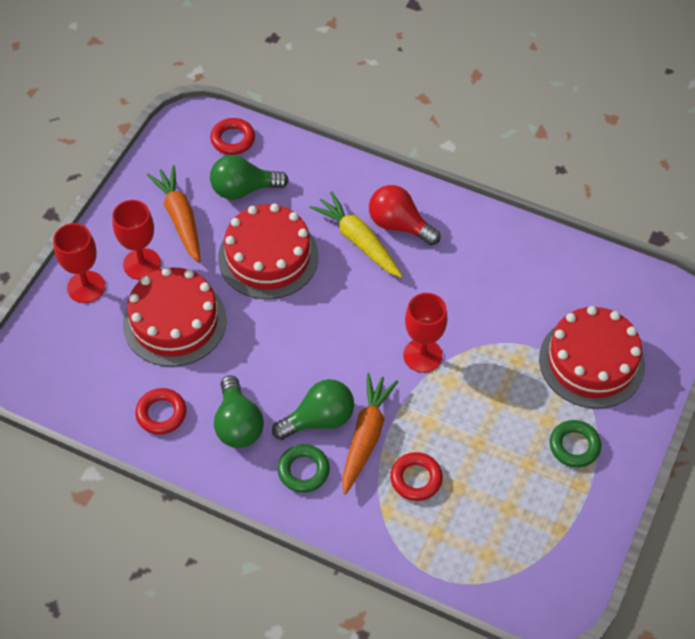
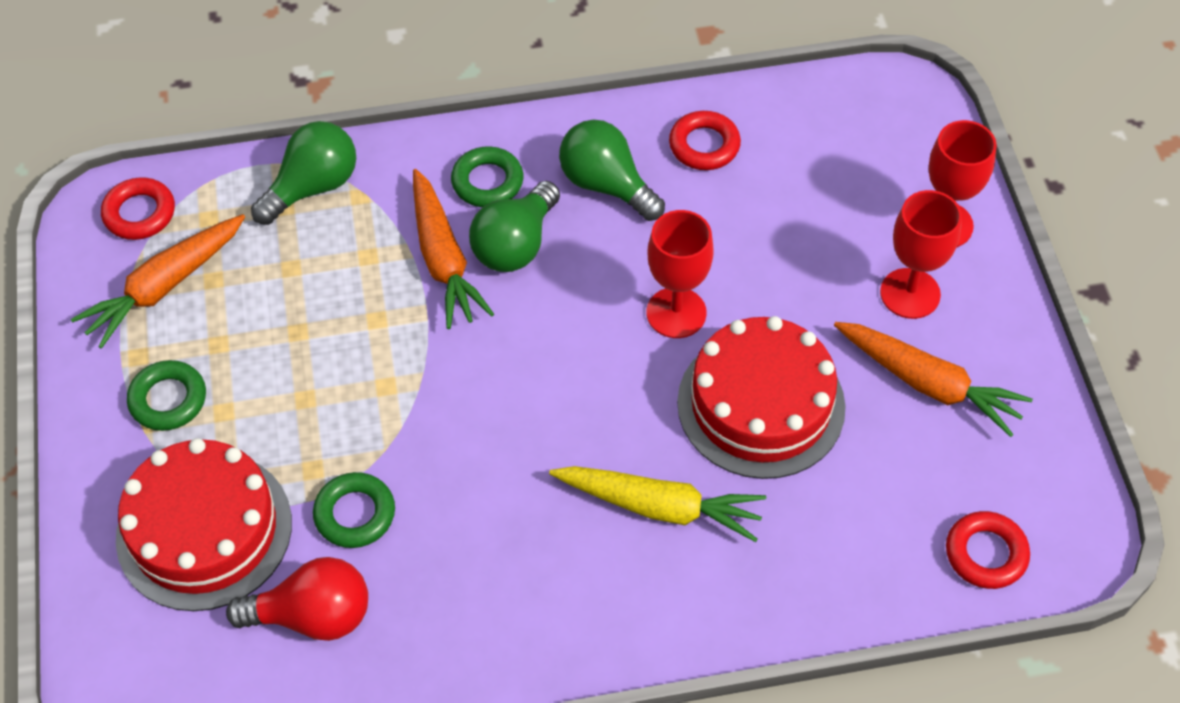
camera: 145 degrees right, 0 degrees up
(174, 322) = (794, 250): red cake -> none
(243, 189) = (889, 482): green light bulb -> green light bulb (313, 187)
(399, 225) = (622, 571): red light bulb -> red light bulb (313, 616)
(416, 479) = (347, 248): red ring -> red ring (139, 213)
(422, 355) = (445, 398): red goblet -> red goblet (676, 313)
(509, 324) = (355, 514): none -> green ring
(540, 521) = (164, 287): none -> orange carrot

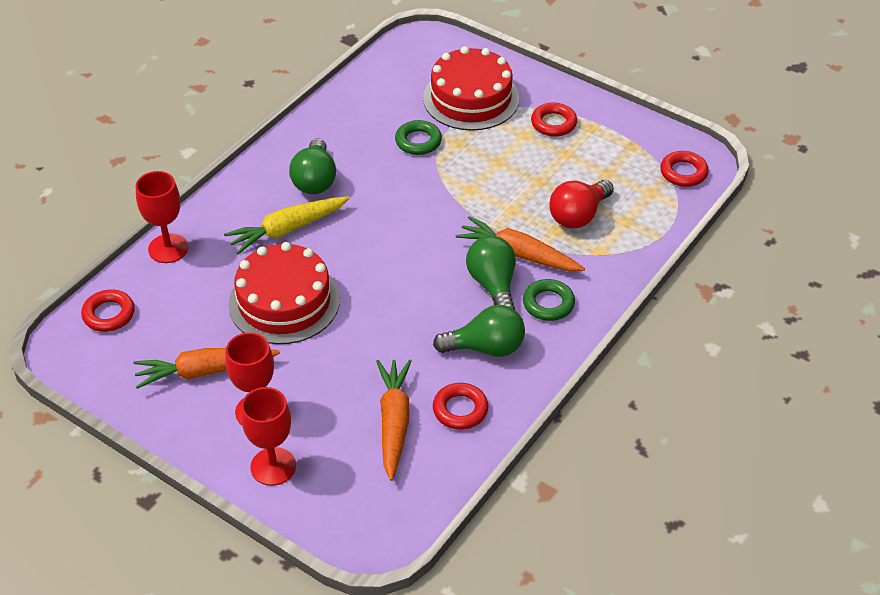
camera: 135 degrees right, 10 degrees down
(164, 287) = (623, 156): orange carrot -> orange carrot (394, 422)
(168, 400) = (553, 123): green ring -> red ring
(313, 187) = (627, 239): green light bulb -> green light bulb (315, 180)
(313, 616) = (389, 104): red light bulb -> red light bulb (578, 215)
(676, 313) = (373, 312): red goblet -> red goblet (168, 248)

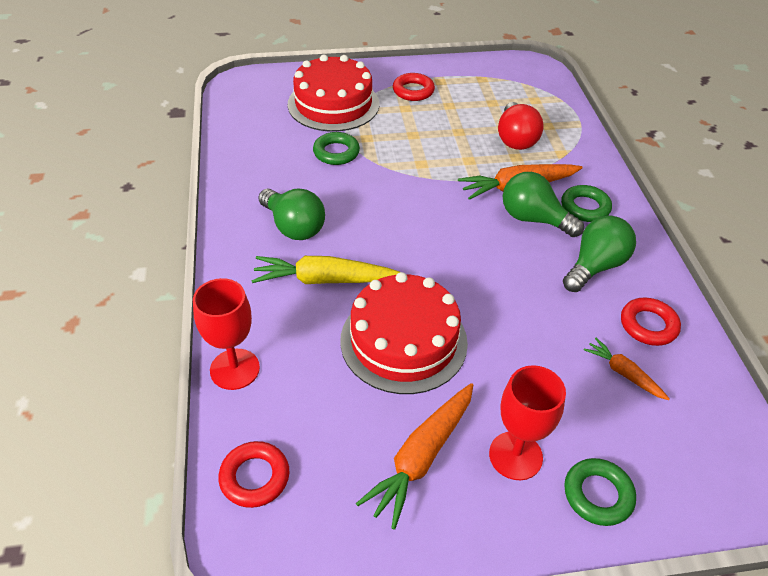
camera: 45 degrees left, 0 degrees up
(273, 466) = (598, 495): red goblet -> green ring
(287, 230) = (324, 280): yellow carrot -> yellow carrot turned 75 degrees clockwise
(394, 422) = (623, 373): orange carrot -> orange carrot, size x0.57
(683, 172) = (534, 78): red ring -> none

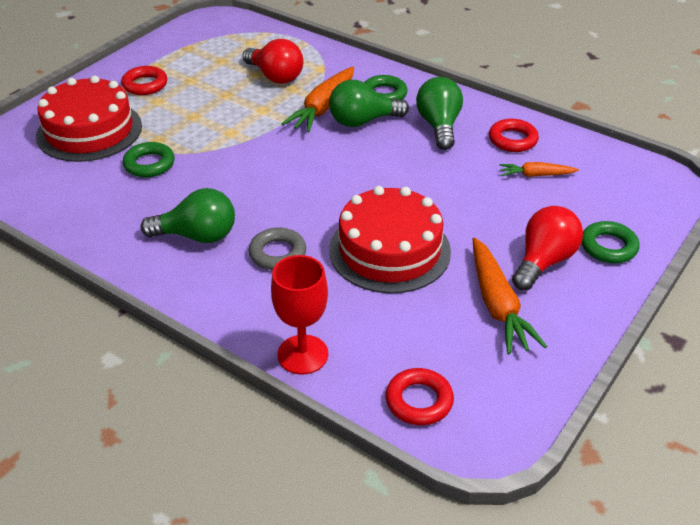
camera: 45 degrees left, 5 degrees down
(324, 280) = (277, 253): yellow carrot -> grey ring
(515, 455) = (543, 261): red goblet -> red light bulb

